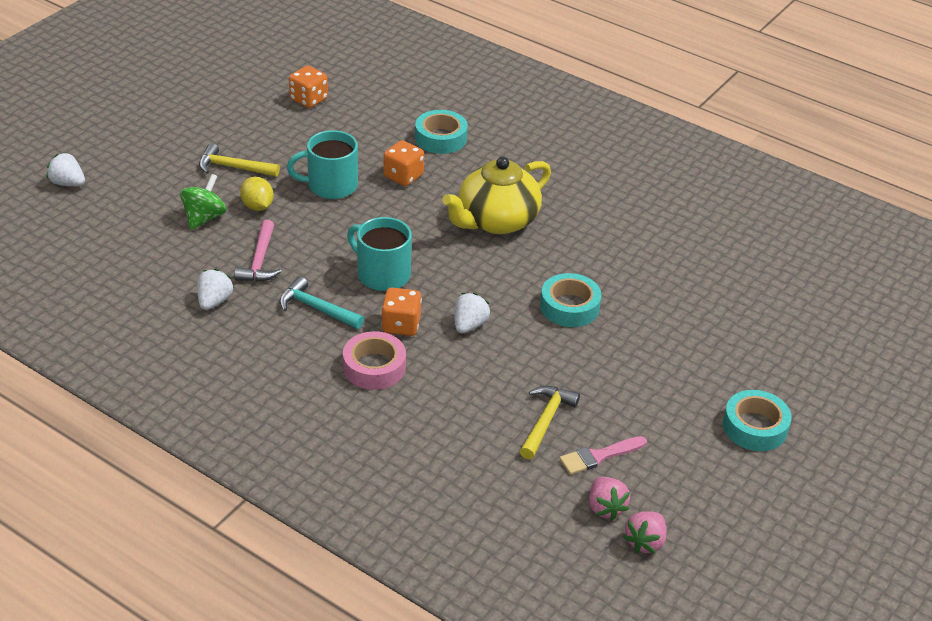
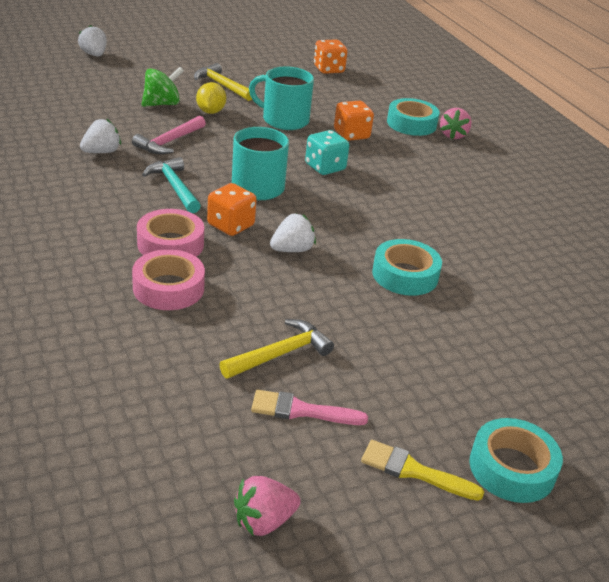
camera: 30 degrees right, 5 degrees down
(415, 408) = (168, 288): none -> pink tape
(416, 225) = (325, 167): none -> turquoise dice
(496, 221) = (401, 190): yellow teapot -> none
(605, 508) = (256, 462): pink strawberry -> pink strawberry (453, 135)
(702, 461) = (414, 471): none -> yellow brush

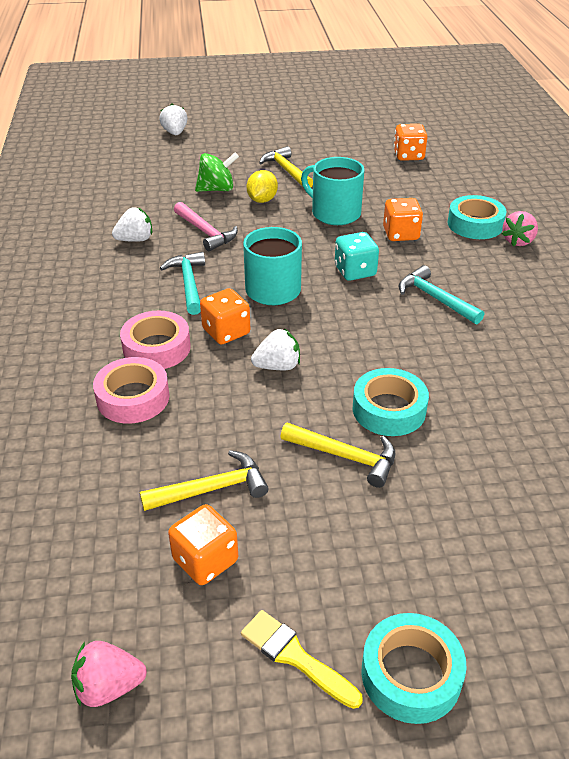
camera: 20 degrees right, 5 degrees up
(169, 142) = (205, 232): pink hammer -> pink hammer turned 90 degrees counterclockwise
(302, 410) = (205, 560): pink brush -> orange dice
(385, 315) = (345, 457): none -> yellow hammer
(404, 185) = (435, 298): none -> turquoise hammer

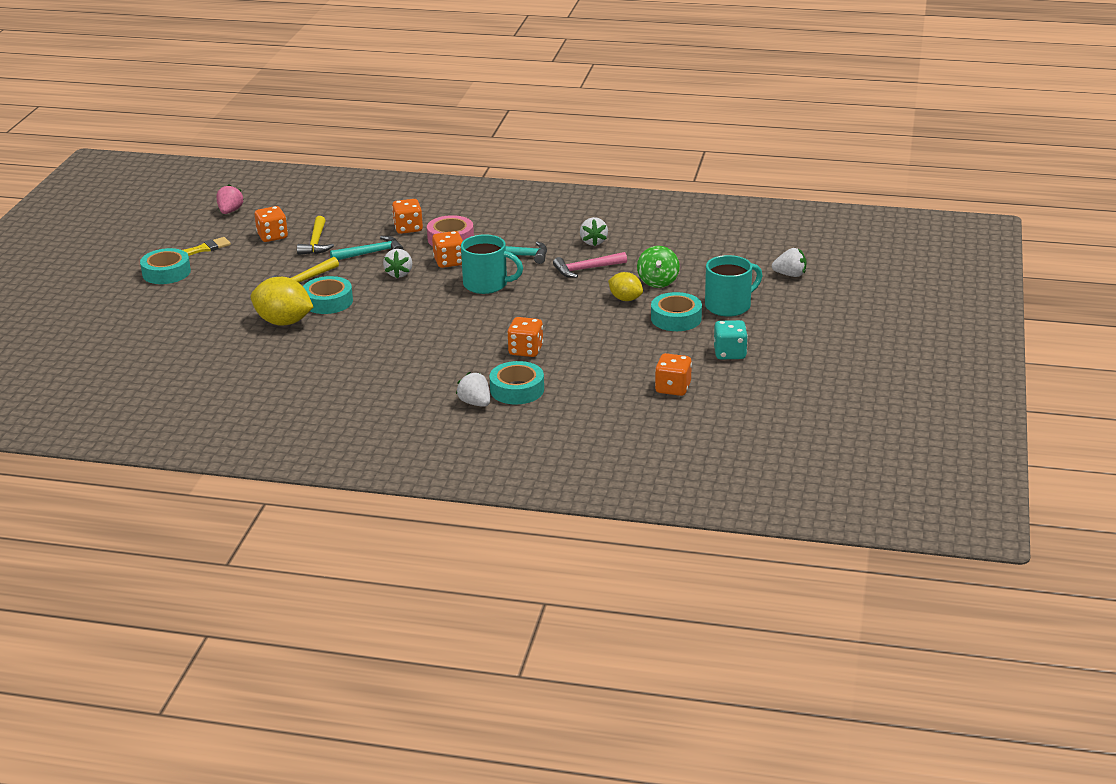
camera: 110 degrees right, 10 degrees down
(133, 398) = (408, 228): pink tape -> orange dice
(286, 170) = (676, 318): yellow hammer -> turquoise tape
(334, 213) = (581, 327): turquoise mug -> turquoise mug (729, 306)
(355, 271) = (485, 319): turquoise dice -> turquoise dice (730, 353)
(435, 298) = (425, 344): turquoise hammer -> turquoise hammer (371, 253)
(470, 434) = (284, 322): none -> yellow lemon
(518, 241) = (475, 403): pink strawberry -> white strawberry

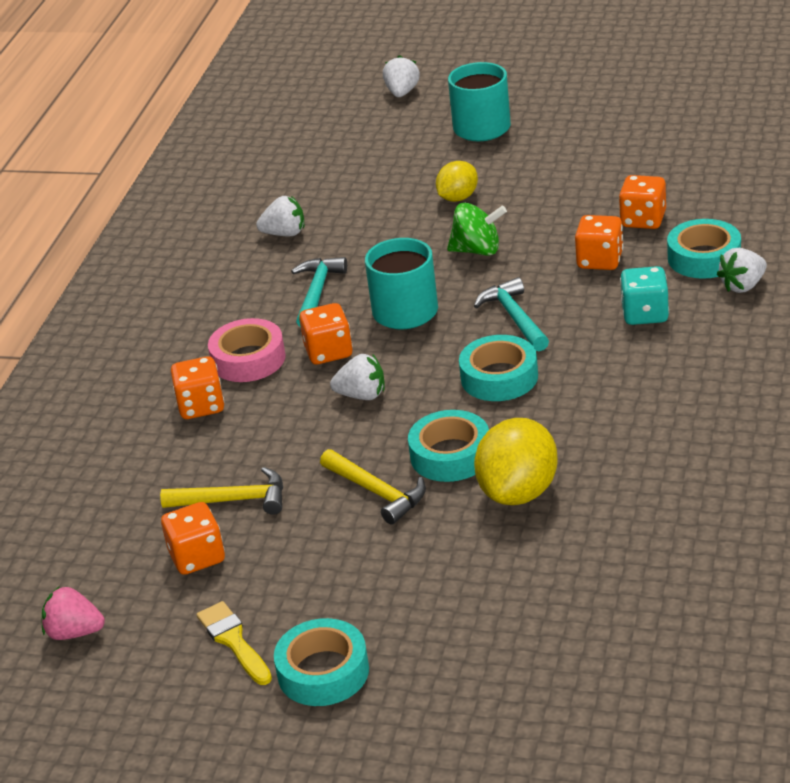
camera: 85 degrees left, 5 degrees up
(371, 253) = (284, 433): turquoise hammer -> turquoise hammer (514, 317)
(586, 269) = (368, 233): pink hammer -> none
(658, 282) = (412, 178): green spinning top -> green spinning top (478, 250)
(673, 388) = (686, 152): orange dice -> orange dice (643, 220)
(676, 318) = (512, 160): turquoise tape -> turquoise tape (499, 377)
(730, 353) = (600, 121): turquoise dice -> turquoise dice (645, 314)

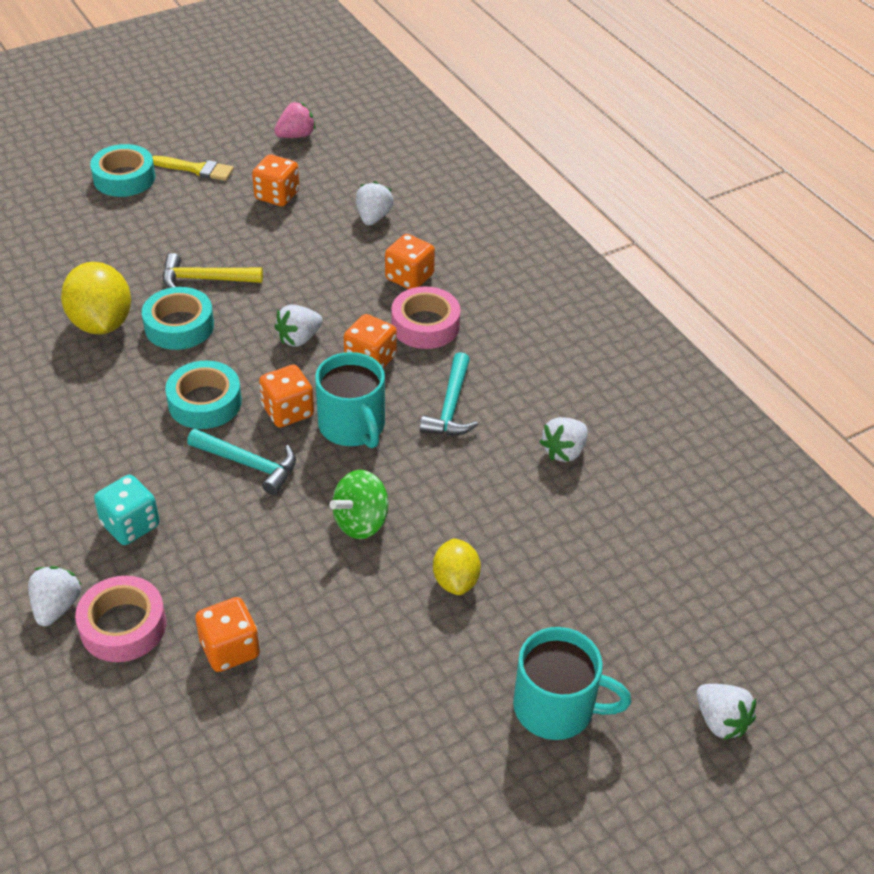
camera: 130 degrees right, 10 degrees up
(145, 482) = (373, 217): none -> white strawberry
(233, 500) = (298, 233): yellow hammer -> none
(317, 292) = (451, 406): turquoise hammer -> turquoise hammer turned 45 degrees clockwise
(600, 260) = (228, 569): orange dice -> orange dice (288, 411)
(704, 258) = (123, 626): turquoise tape -> pink tape

